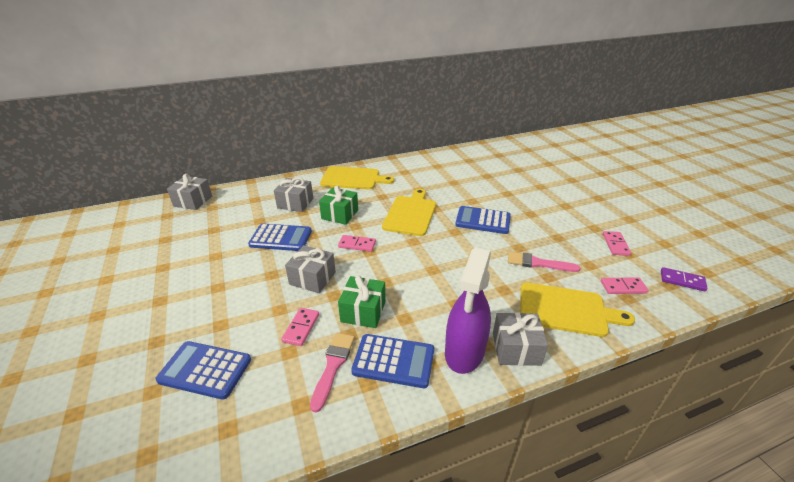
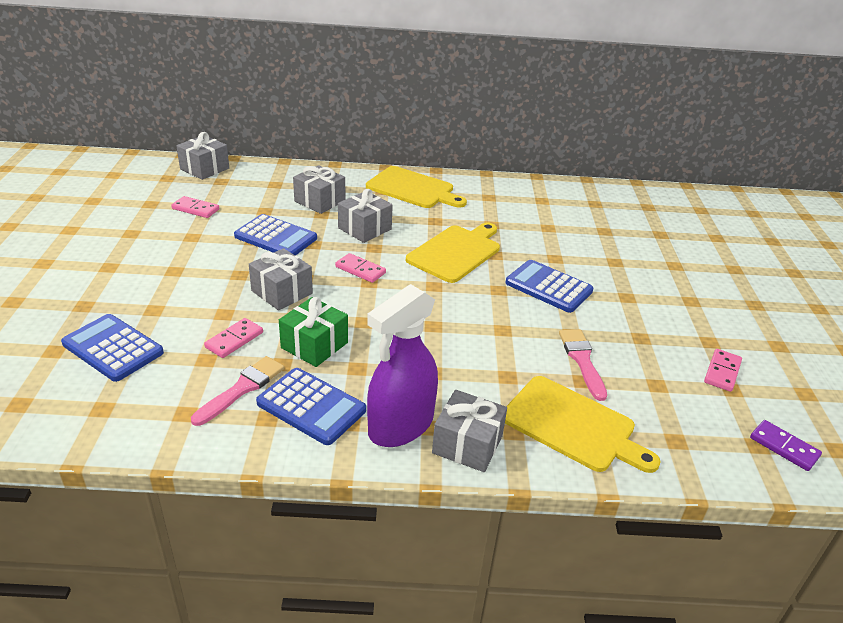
camera: 20 degrees right, 0 degrees up
(340, 214) = (365, 229): green gift -> grey gift
(538, 263) = (582, 360): pink brush -> pink brush turned 45 degrees clockwise
(623, 287) = (681, 426): pink domino -> pink domino (195, 209)

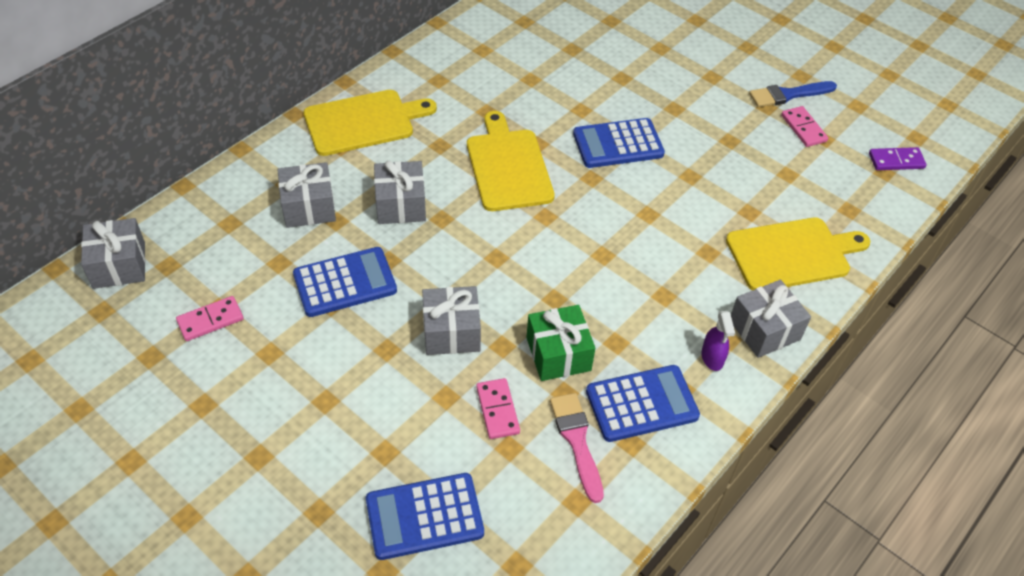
camera: 50 degrees left, 15 degrees up
(360, 270) = (470, 251): pink domino -> none
(400, 426) = (712, 358): purple spray bottle -> purple spray bottle, size x0.44
(582, 360) = (727, 194): pink brush -> none
(744, 347) = (788, 95): none -> blue brush

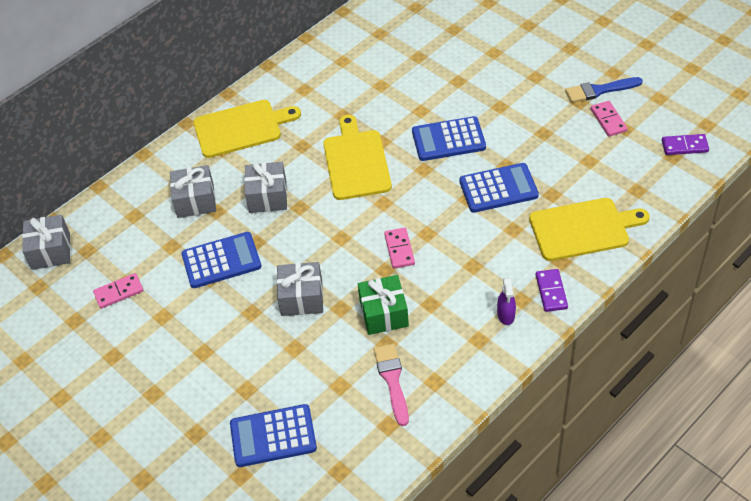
camera: 10 degrees right, 0 degrees up
(497, 410) = (333, 357): pink domino -> pink domino (399, 249)
(642, 404) = (445, 351): blue calculator -> blue calculator (498, 189)
(764, 330) = (551, 291): grey gift -> purple domino

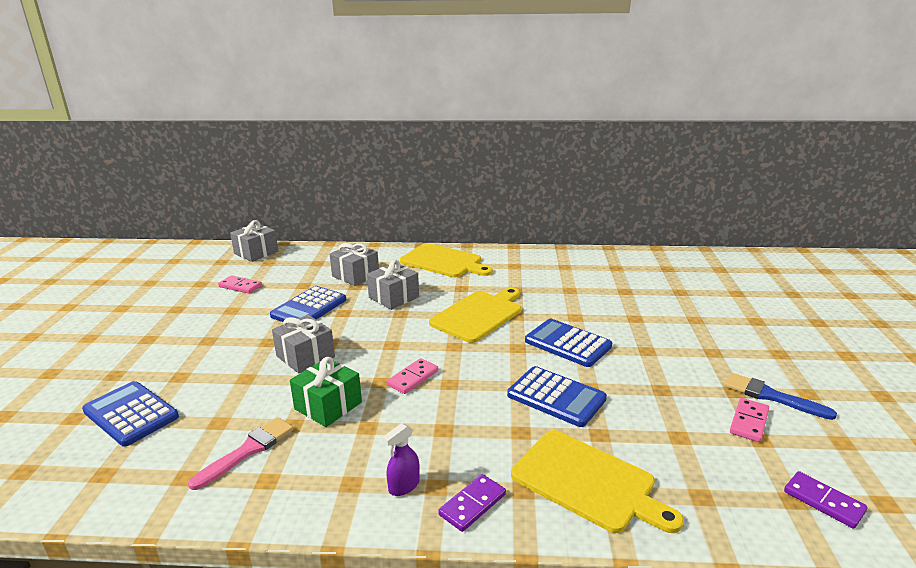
camera: 45 degrees right, 25 degrees down
(221, 261) = (309, 308): blue calculator -> blue calculator turned 90 degrees clockwise

